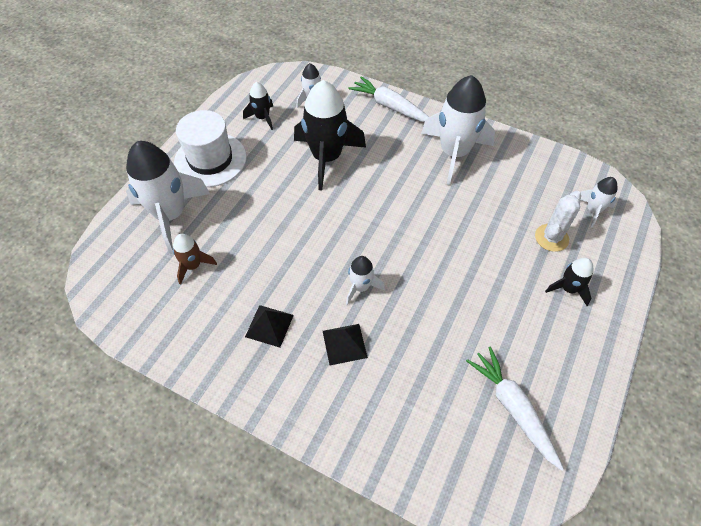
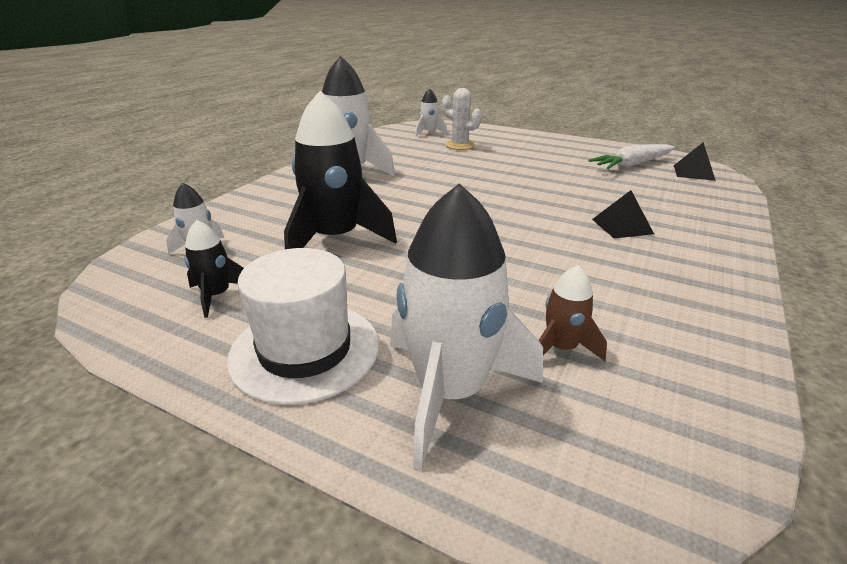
camera: 90 degrees left, 25 degrees down
(269, 325) = (629, 271): black pyramid -> black pyramid (694, 172)
(361, 287) = (544, 218): white rocket -> none
(390, 106) = (255, 200): white carrot -> none
(568, 289) = (511, 144): black rocket -> none

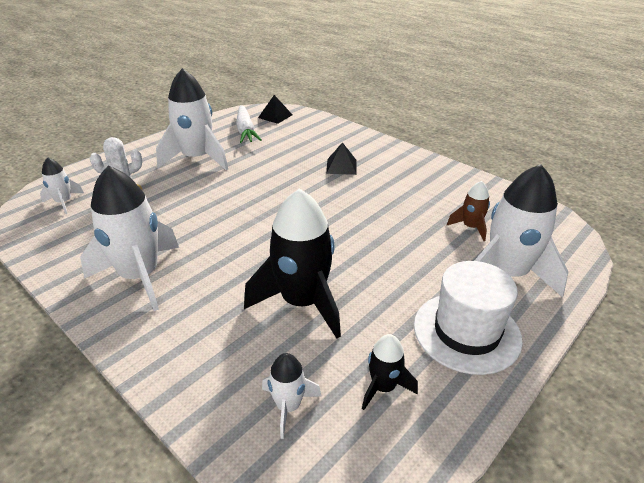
camera: 75 degrees left, 5 degrees up
(543, 156) = (197, 158): none -> white rocket

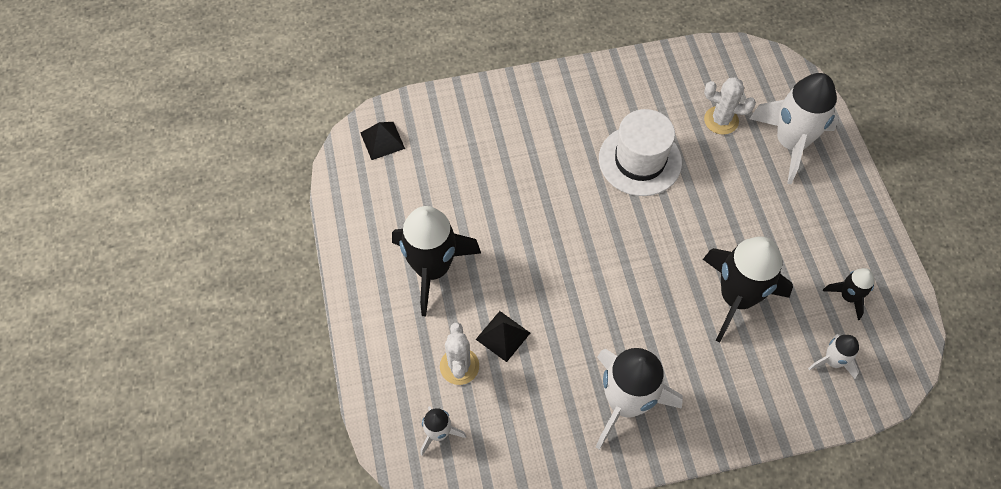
camera: 55 degrees left, 25 degrees up
(197, 158) = (432, 268): white rocket -> black rocket
(246, 131) = (398, 189): white carrot -> none
(341, 166) = (552, 148): black pyramid -> black pyramid (503, 336)
(466, 332) = (830, 214): white hat -> white hat (640, 160)
(470, 227) = (721, 120): brown rocket -> white cactus

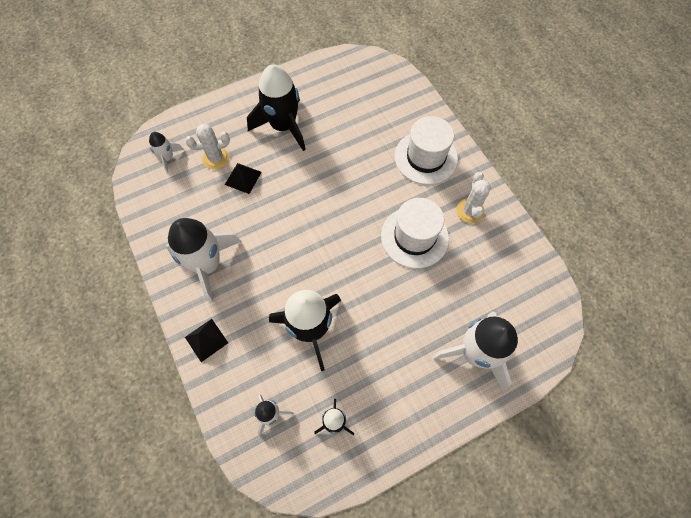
camera: 75 degrees right, 5 degrees up
(382, 140) = (374, 74): black pyramid -> black pyramid (206, 340)
(533, 119) = (425, 157): none -> white hat
(721, 120) = (477, 292): white cactus -> white cactus (470, 211)

